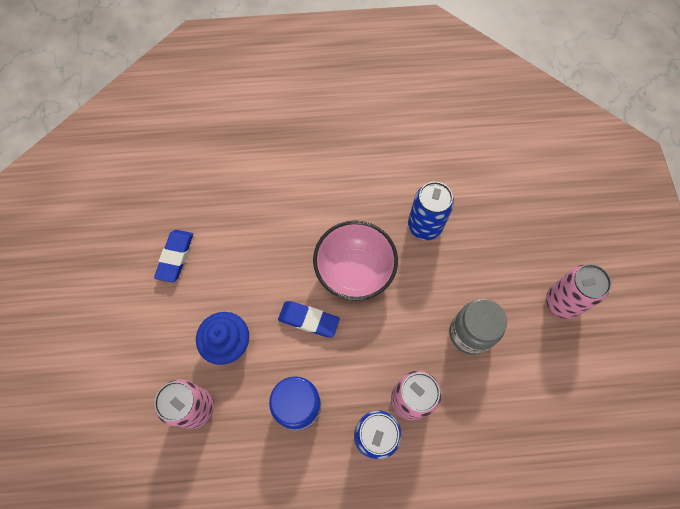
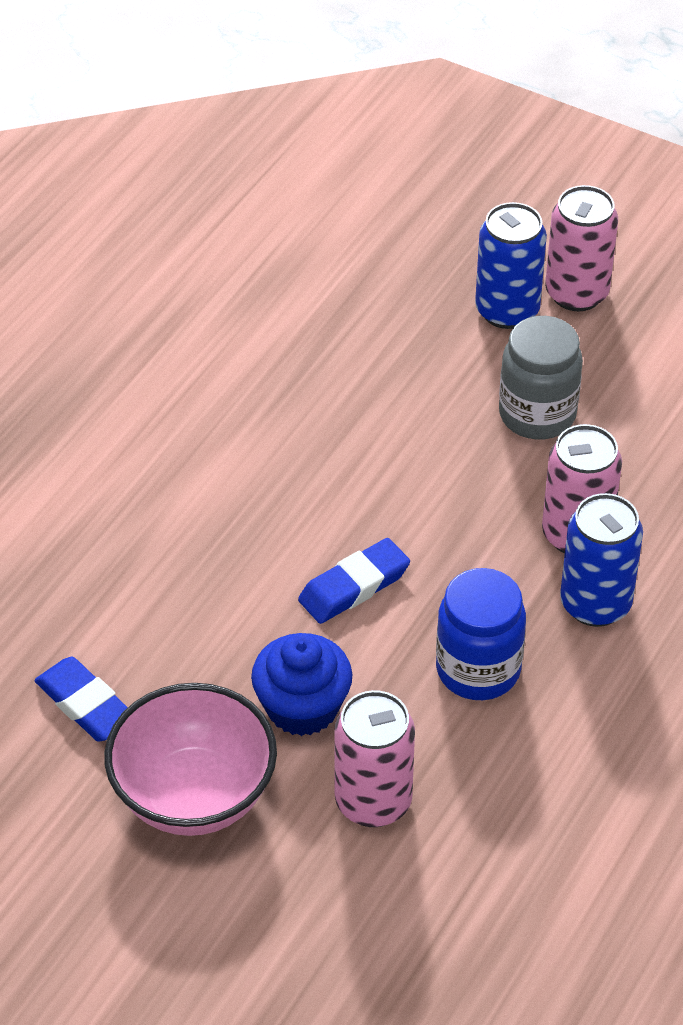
camera: 55 degrees left, 20 degrees down
(354, 271) = (325, 490): pink bowl -> pink bowl (194, 795)
(424, 226) = (328, 370): blue can -> blue can (507, 310)

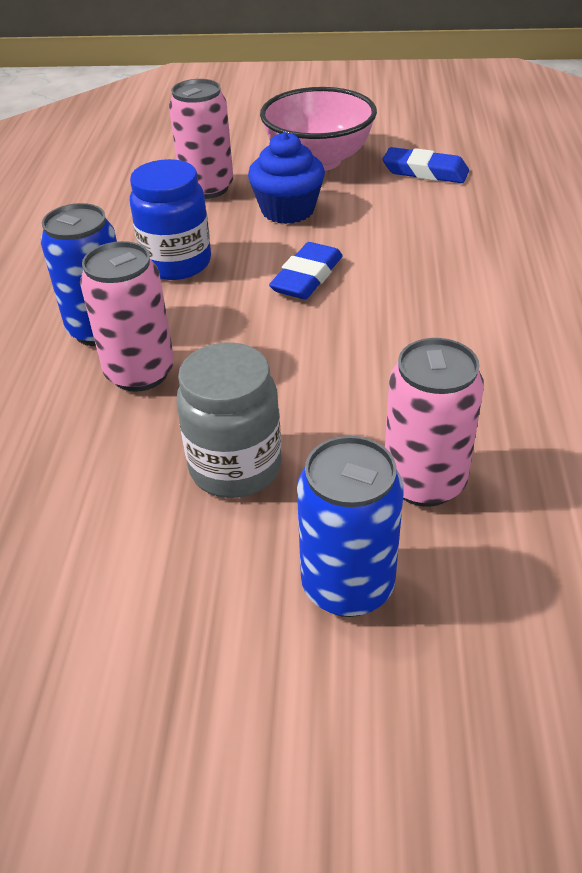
camera: 155 degrees right, 5 degrees down
(576, 293) = (272, 656): pink can -> pink can (424, 481)

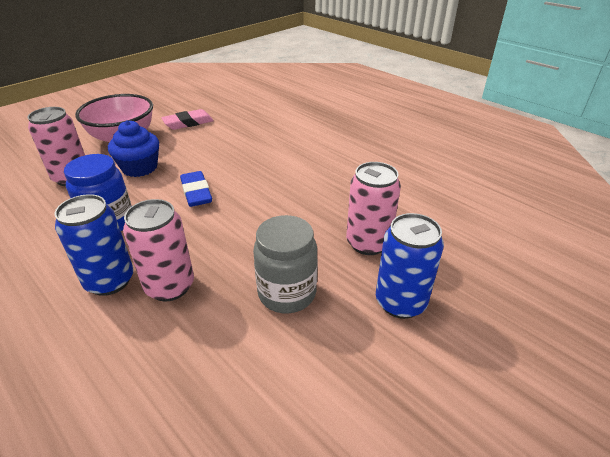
camera: 50 degrees left, 5 degrees down
(425, 172) = (188, 123): blue eraser -> pink eraser

